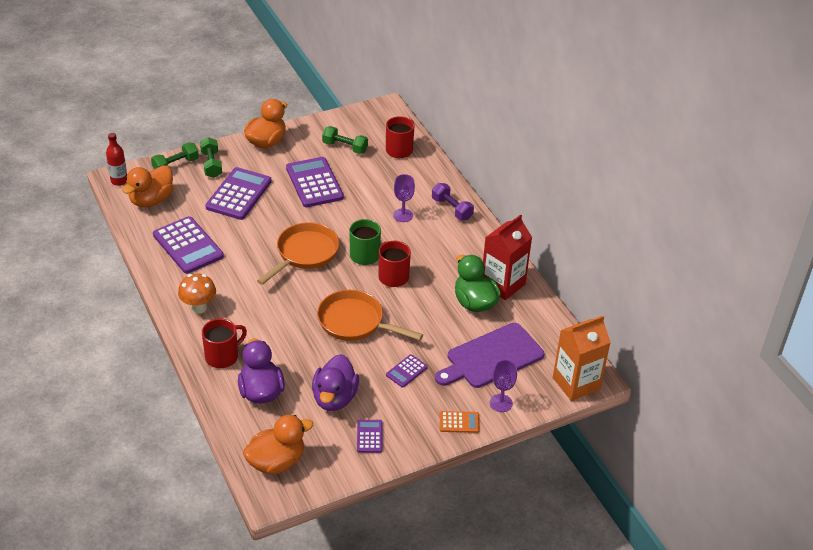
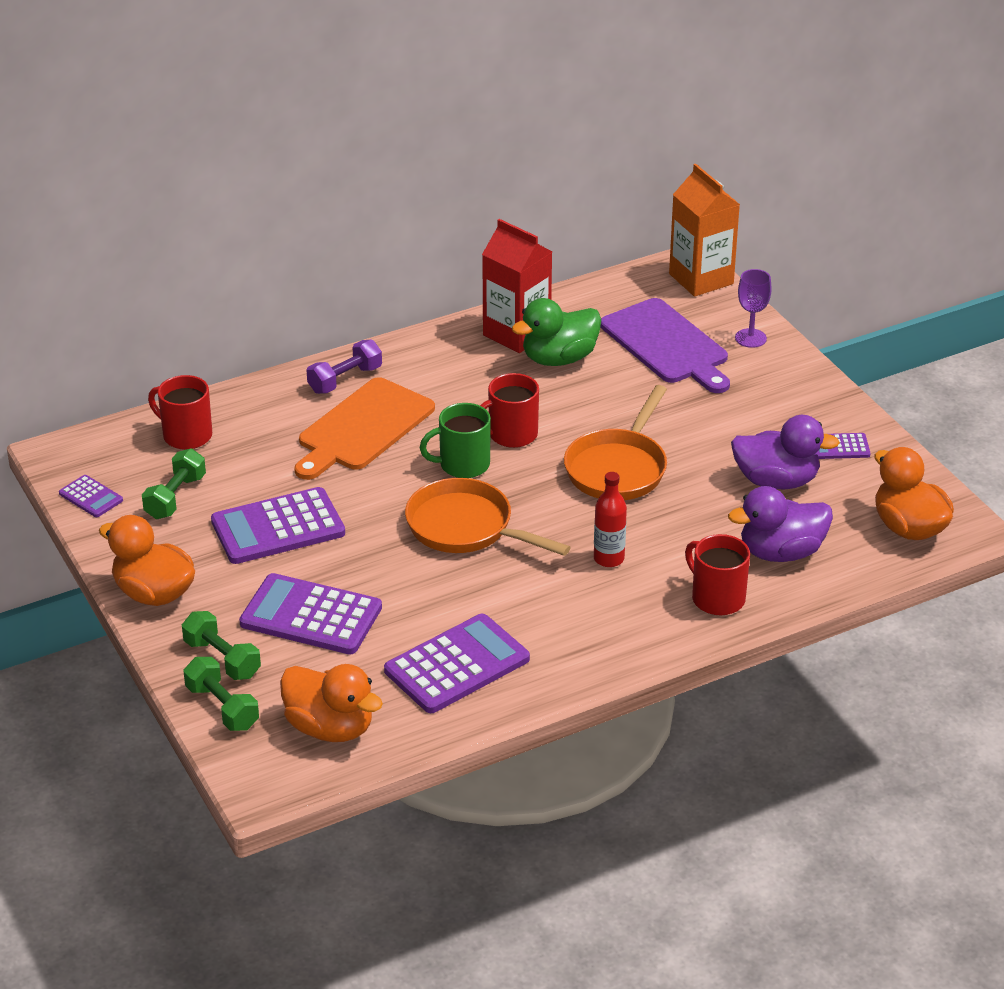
camera: 90 degrees left, 5 degrees down
(119, 181) = (271, 781): red bottle -> red bottle (609, 559)
(199, 308) = (611, 635): orange mushroom -> none
(211, 165) = (222, 659): green dumbbell -> green dumbbell turned 60 degrees clockwise
(403, 215) = (363, 428): purple goblet -> orange cutting board
(406, 371) = (709, 417): purple calculator -> purple calculator (91, 497)
(459, 422) = (793, 372): orange calculator -> none

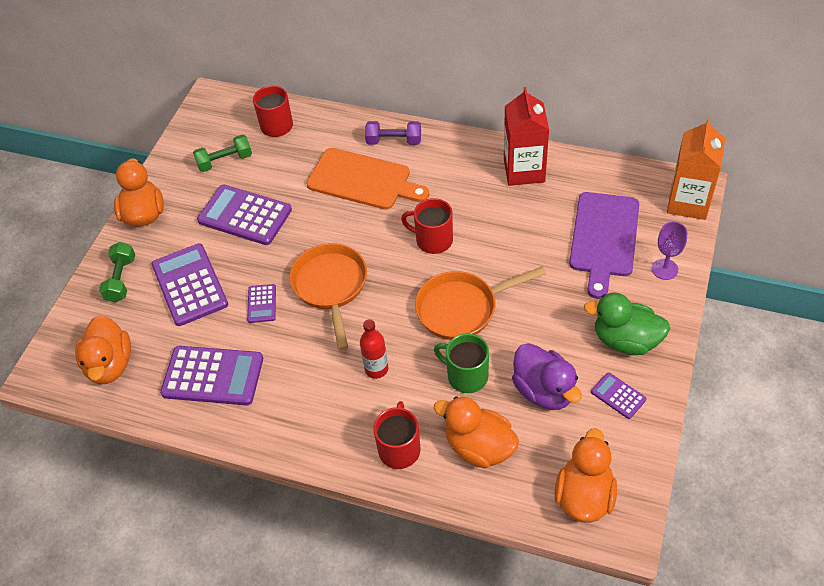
camera: 50 degrees right, 15 degrees up
(91, 497) = (191, 134): purple calculator -> purple calculator (262, 304)
(222, 707) = (85, 310): green dumbbell -> none
(363, 428) = (363, 180): orange cutting board -> orange cutting board turned 150 degrees counterclockwise
(463, 465) = (382, 242): green mug -> green mug (466, 376)
(559, 359) = (526, 205): green duck -> green duck (625, 340)
(781, 552) = (479, 447): purple duck -> orange duck

